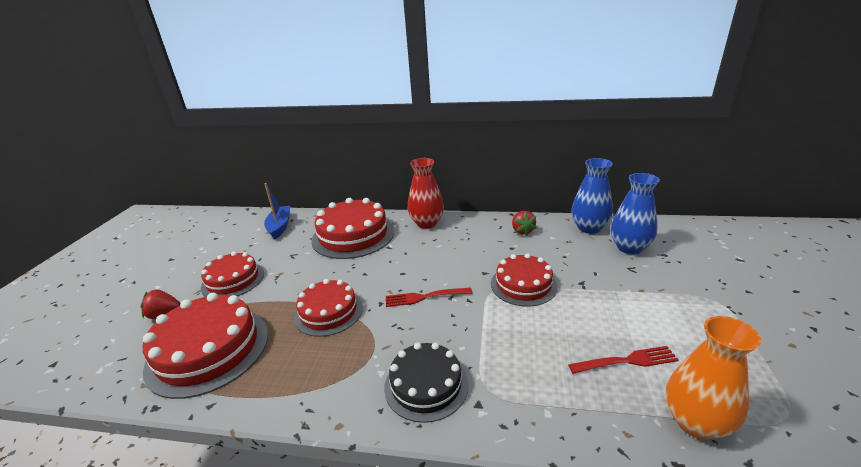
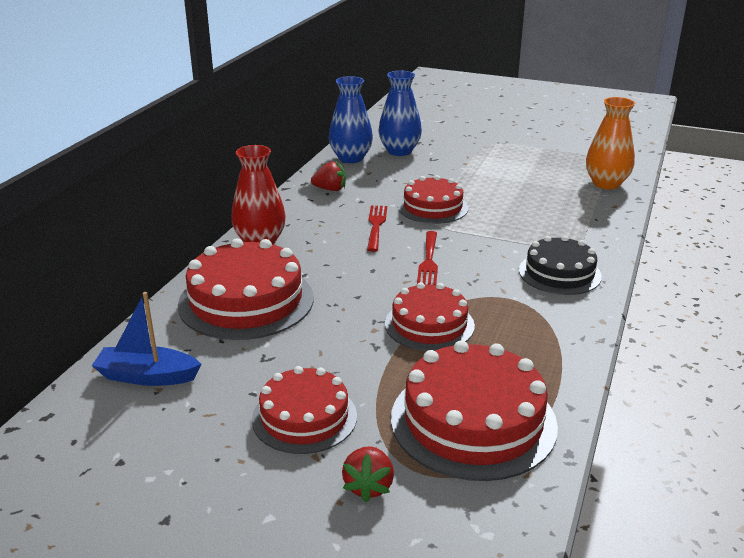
camera: 80 degrees left, 0 degrees up
(626, 361) = (548, 189): red fork -> red fork (376, 226)

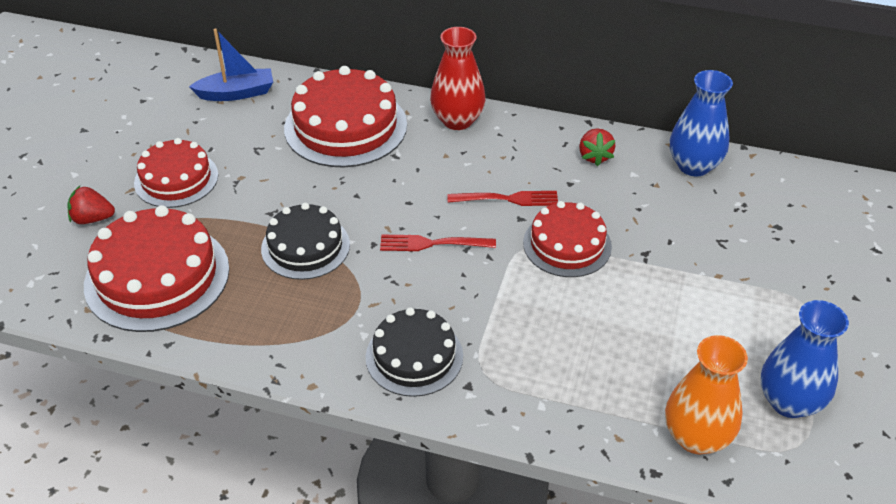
camera: 85 degrees right, 15 degrees up
(147, 376) = (236, 93): blue boat -> blue boat turned 75 degrees clockwise
(399, 151) = (735, 208): blue vase -> blue vase (789, 401)
(429, 324) = (305, 247): red cake -> black cake

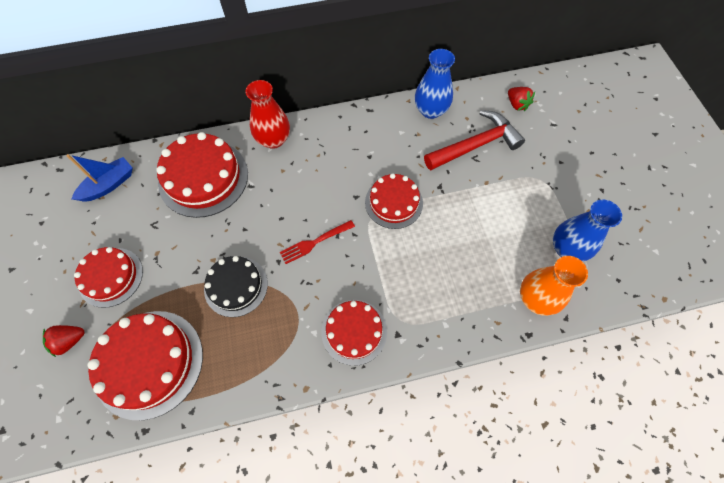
camera: 30 degrees left, 20 degrees up
(414, 356) = (354, 331): black cake -> red cake
(507, 199) = (340, 186): red fork -> none
(594, 156) = (372, 129): red strawberry -> red strawberry (516, 104)
(733, 228) = (475, 145): none -> red hammer

